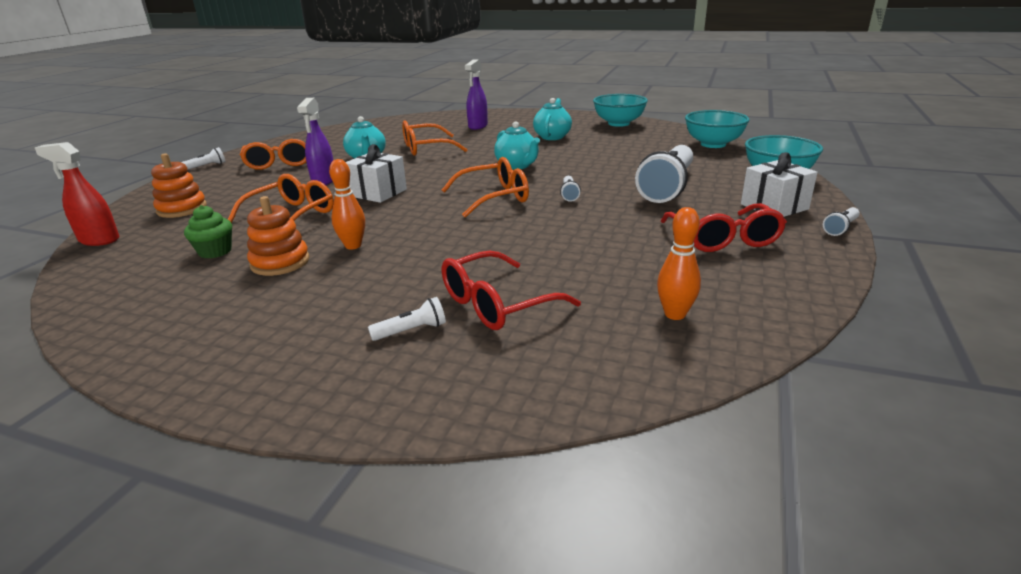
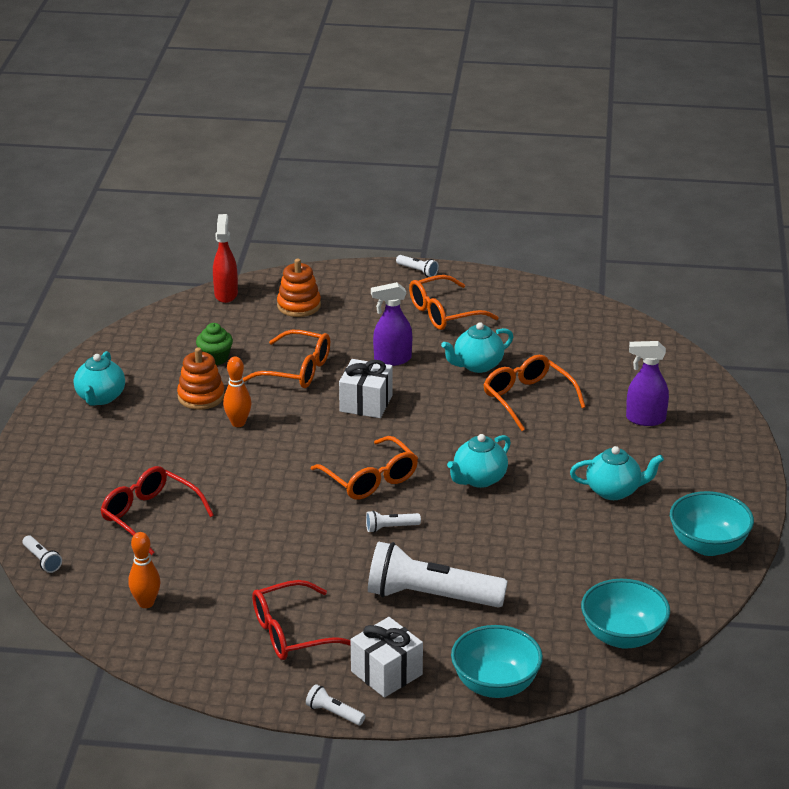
camera: 75 degrees right, 5 degrees up
(200, 329) = (100, 398): none -> turquoise teapot
(411, 331) = (108, 485): white flashlight -> white flashlight (42, 560)

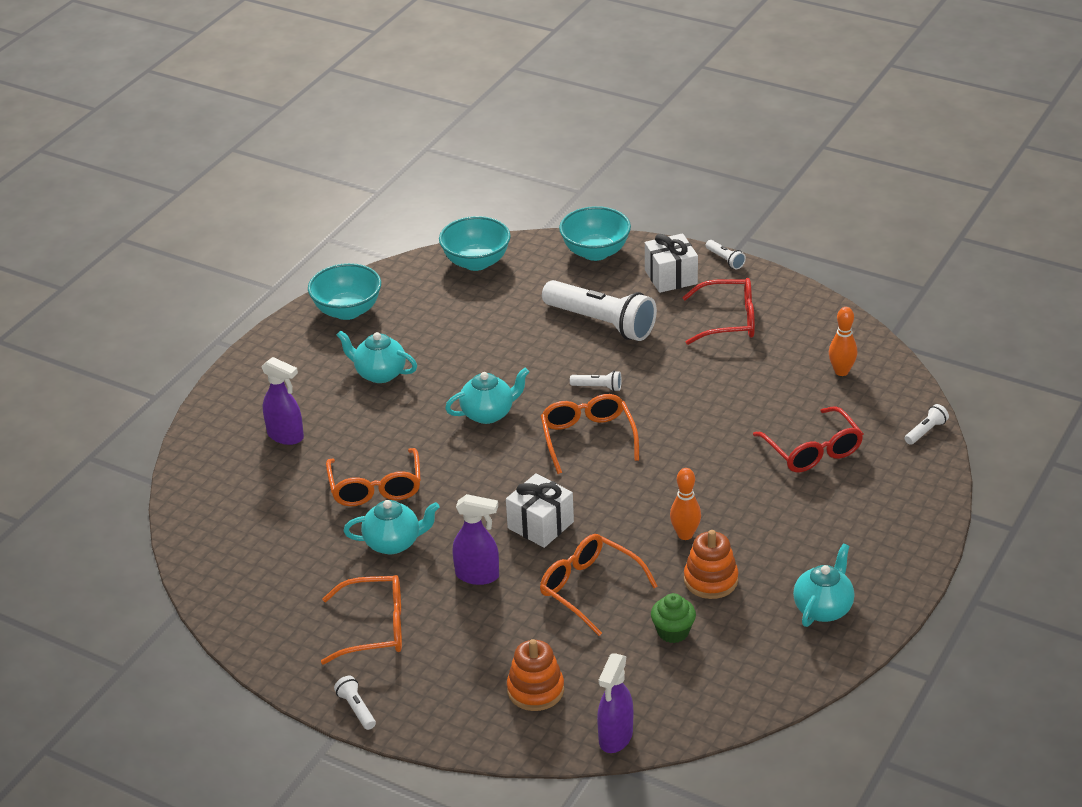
camera: 155 degrees left, 5 degrees up
(42, 560) = (925, 431): white flashlight -> white flashlight turned 60 degrees clockwise
(226, 294) = (615, 737): red spray bottle -> purple spray bottle

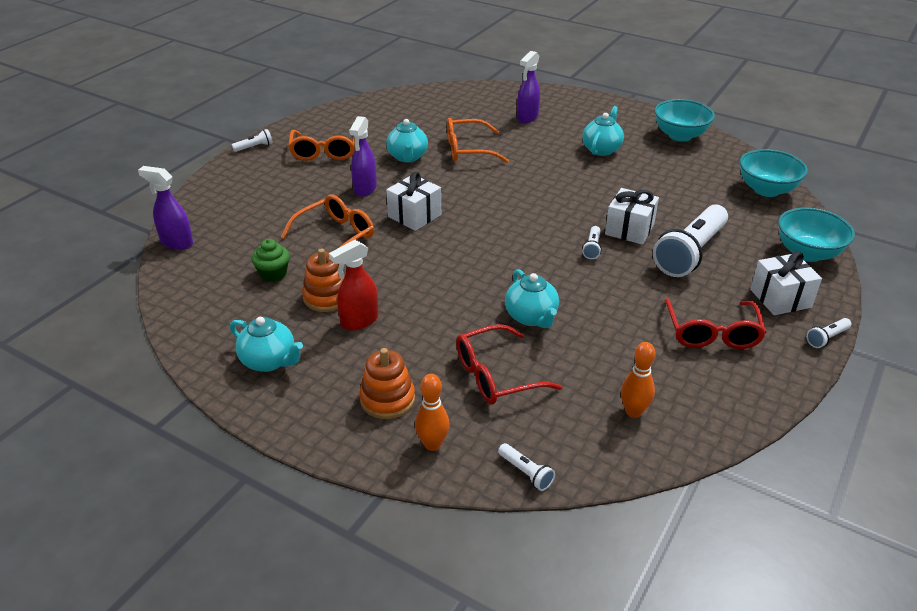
camera: 90 degrees right, 0 degrees up
(488, 413) = (553, 194): turquoise teapot -> turquoise teapot (531, 317)
(535, 690) = (239, 211): orange stacking toy -> orange stacking toy (387, 399)
(560, 360) = (629, 229): none -> white gift
(588, 439) = (520, 240): orange glasses -> none
(685, 535) = (387, 286): orange bowling pin -> orange bowling pin (432, 444)
(748, 550) = (359, 321): none -> red spray bottle

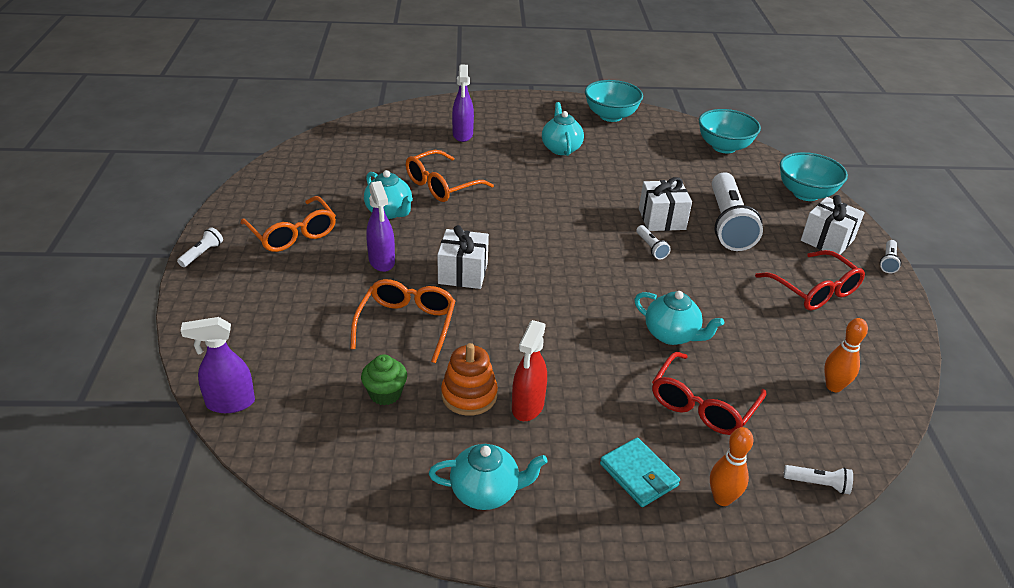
camera: 35 degrees left, 0 degrees up
(387, 399) = (638, 475): orange stacking toy -> turquoise wallet

